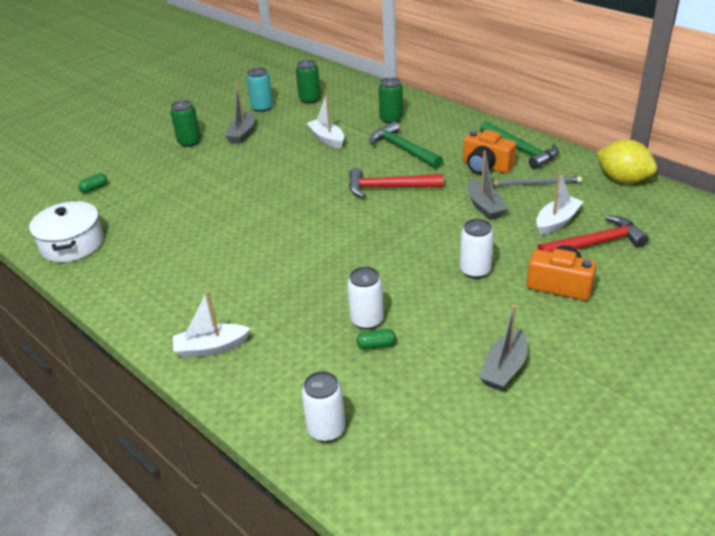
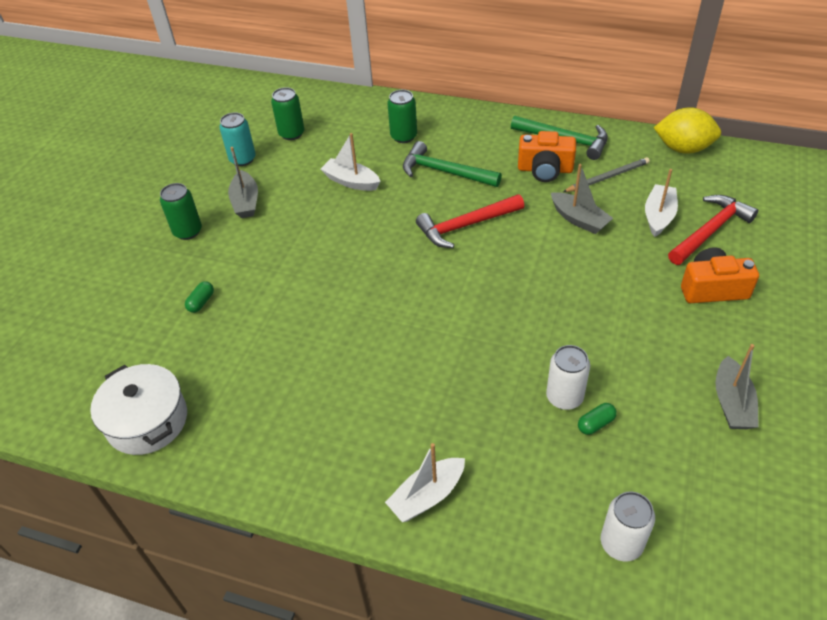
camera: 25 degrees left, 10 degrees up
(94, 188) = (113, 333): green capsule -> green capsule (201, 302)
(475, 270) = (624, 299): white can -> none

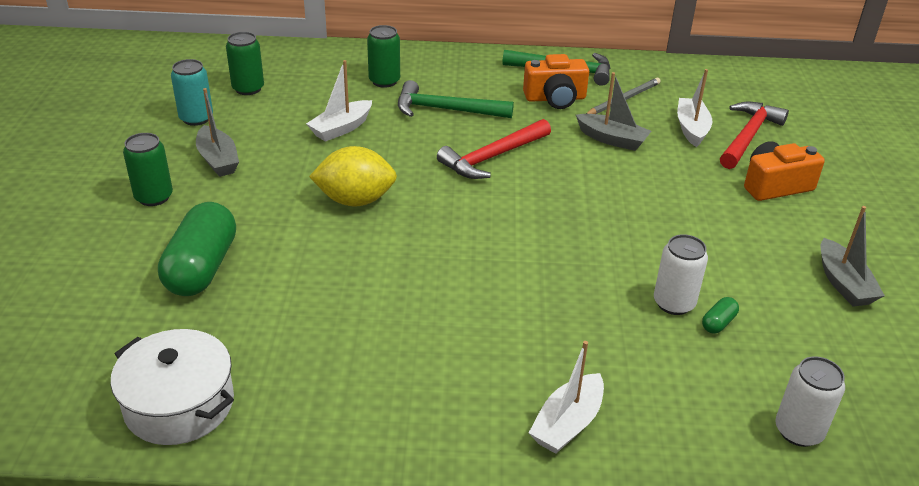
camera: 20 degrees left, 10 degrees down
(201, 302) = (202, 268): green capsule -> green capsule, size x2.46
(351, 181) = (341, 128): white boat -> white boat turned 60 degrees counterclockwise
(683, 148) = (687, 69): yellow lemon -> yellow lemon (355, 200)

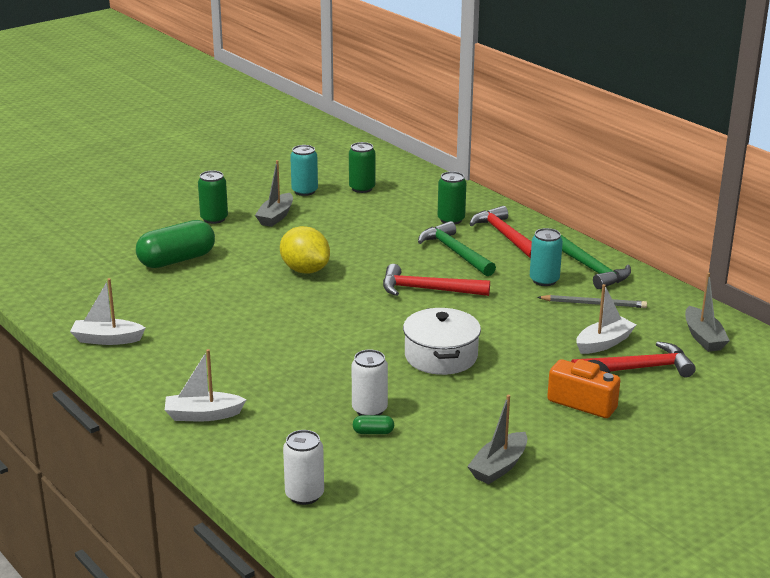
camera: 50 degrees right, 10 degrees down
(179, 404) = (71, 305): white pot -> white pot (441, 356)
(341, 128) = (371, 232): white boat -> white boat (107, 339)
(454, 74) = (505, 236): none -> red hammer
(555, 98) = (544, 280): orange camera -> turquoise can
(612, 139) = (529, 320): grey boat -> grey boat (703, 337)

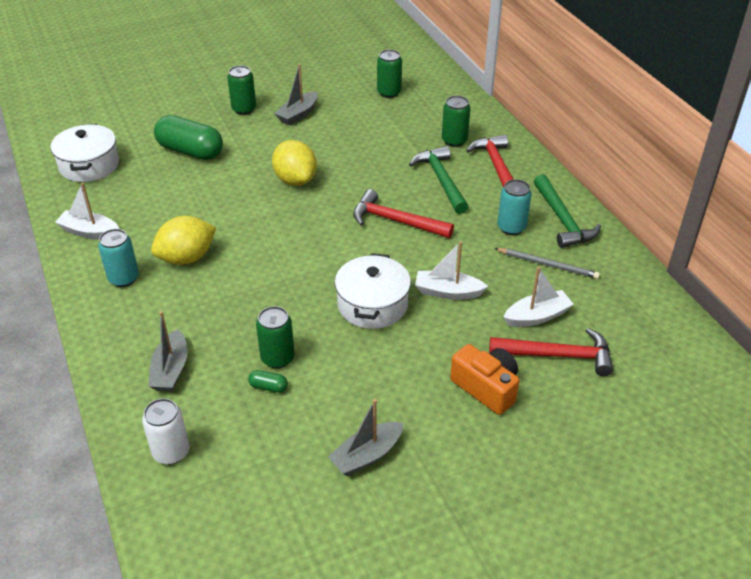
camera: 15 degrees right, 15 degrees up
(70, 285) = (89, 165): none -> white pot
(177, 260) = (190, 151): green capsule -> green capsule turned 45 degrees clockwise
(203, 415) = (128, 335): white boat -> white boat (448, 292)
(227, 346) = (187, 258): none -> yellow lemon
(304, 191) = (336, 89): turquoise can -> turquoise can (124, 278)
(369, 409) = (277, 358): white can -> green can
(703, 337) = (641, 327): grey boat -> grey boat (171, 370)

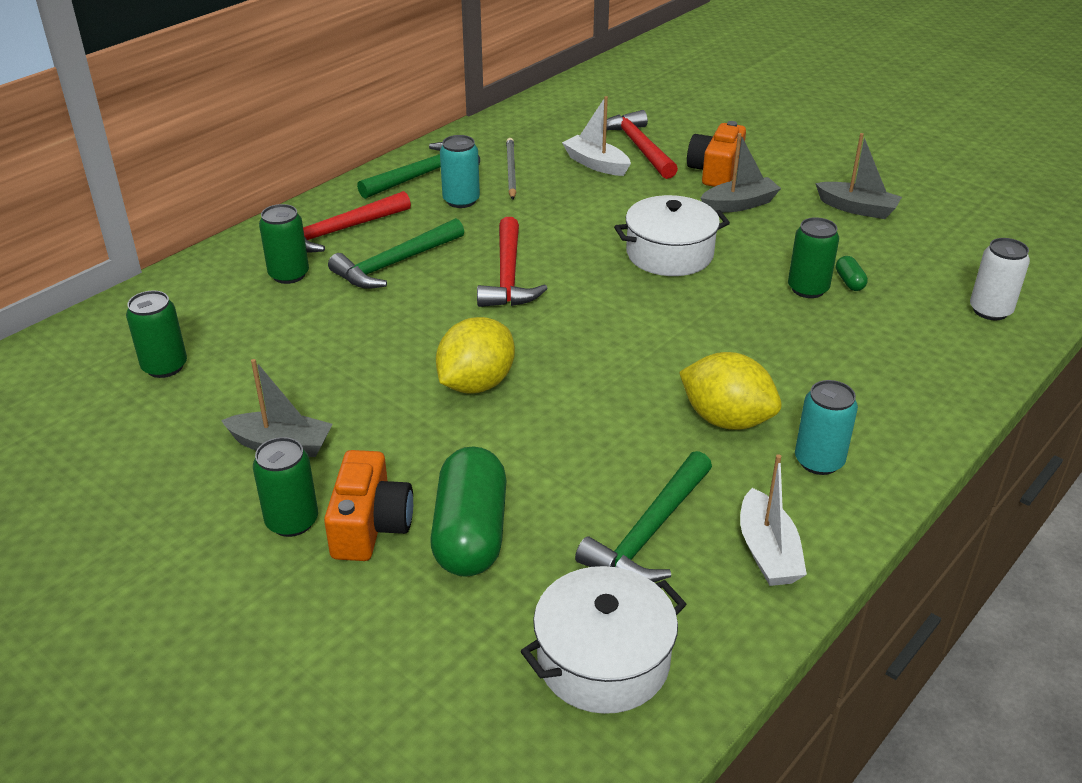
camera: 115 degrees left, 5 degrees down
(139, 200) = (649, 532): none -> green hammer
(171, 370) = (905, 353): grey boat -> grey boat (739, 204)
(221, 127) = (370, 526): none -> orange camera
(448, 292) = (606, 215): white boat -> none

